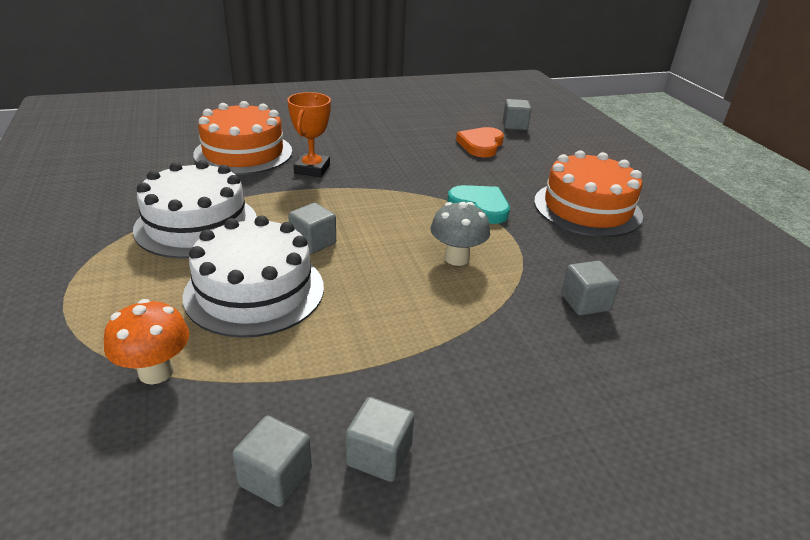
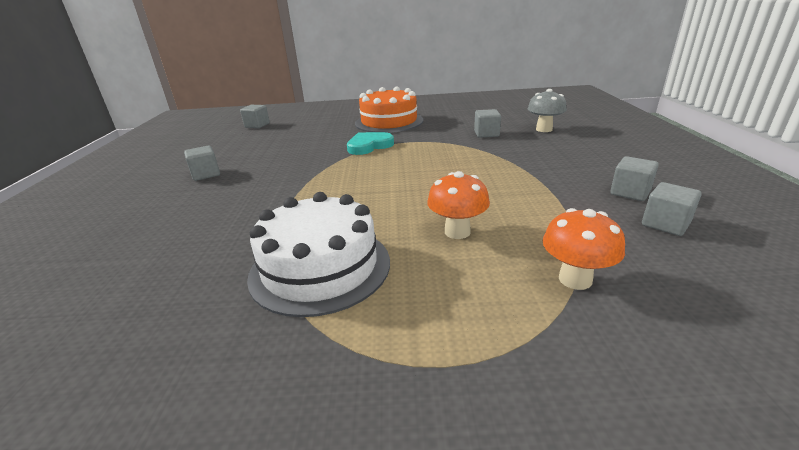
camera: 70 degrees left, 5 degrees down
(243, 153) = (165, 240): orange cake -> none
(254, 291) = (457, 232): white cake -> orange mushroom
(312, 169) = (251, 201): orange trophy -> none
(313, 242) = (389, 205): grey cube -> grey cube (206, 174)
(456, 258) = (432, 158): grey mushroom -> grey mushroom (544, 129)
(481, 145) = (277, 137): orange heart -> none

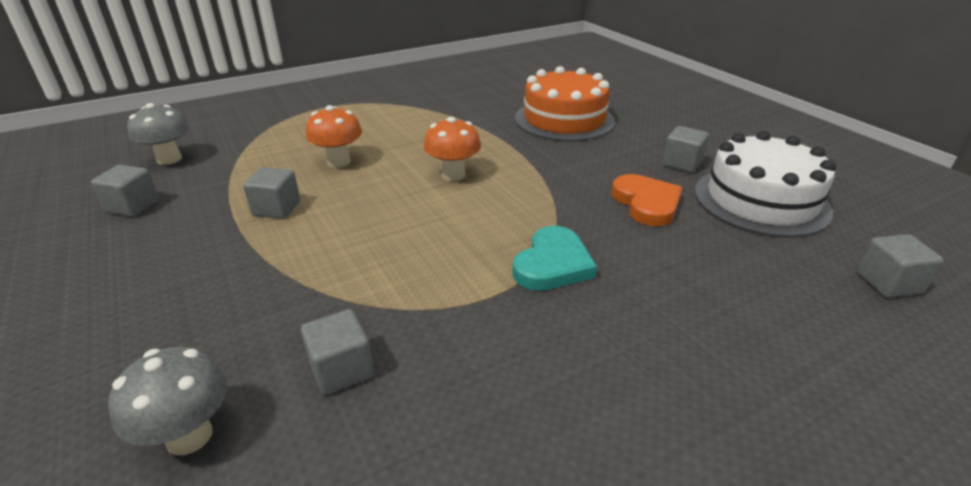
camera: 150 degrees right, 5 degrees up
(278, 159) = (646, 203): none -> orange heart
(320, 267) = (428, 123): white cake -> white cake (761, 200)
(389, 122) = (623, 380): orange cake -> orange cake (564, 119)
(575, 279) = (245, 149): orange mushroom -> orange mushroom (453, 174)
(630, 192) = (134, 243): grey cube -> grey cube (276, 208)
(682, 286) = (169, 159): none -> grey mushroom

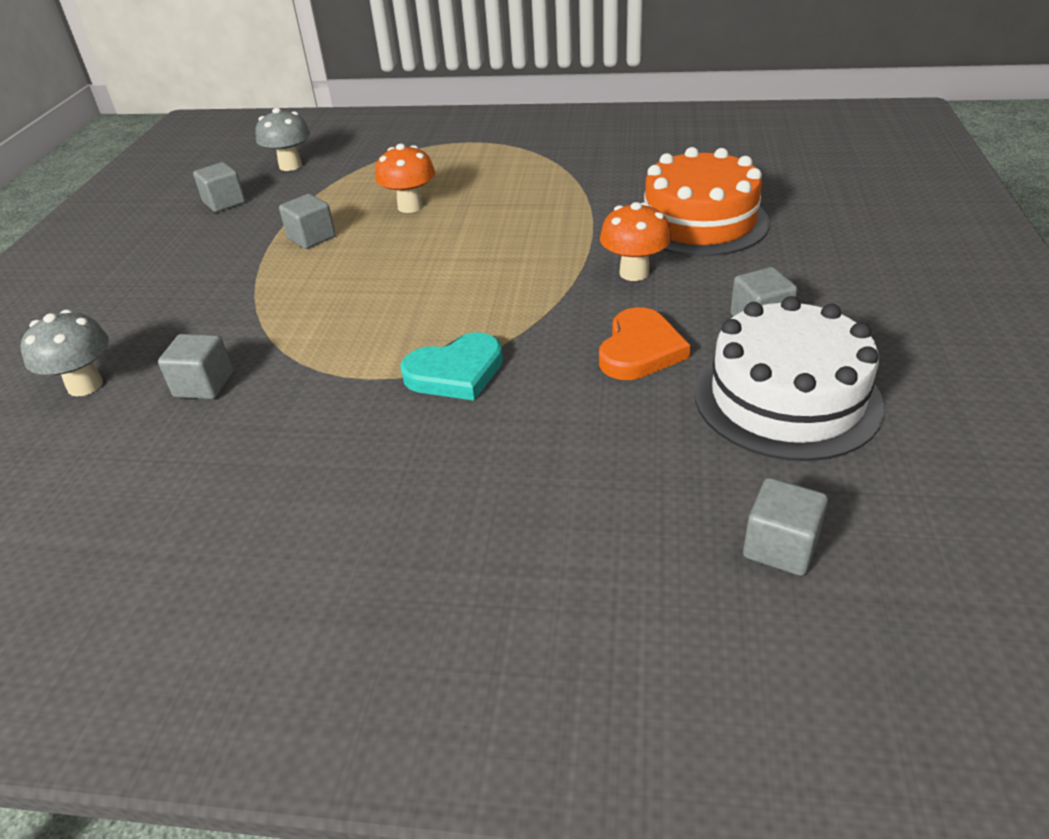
camera: 40 degrees right, 5 degrees up
(453, 174) = (491, 252): orange mushroom -> orange mushroom (634, 273)

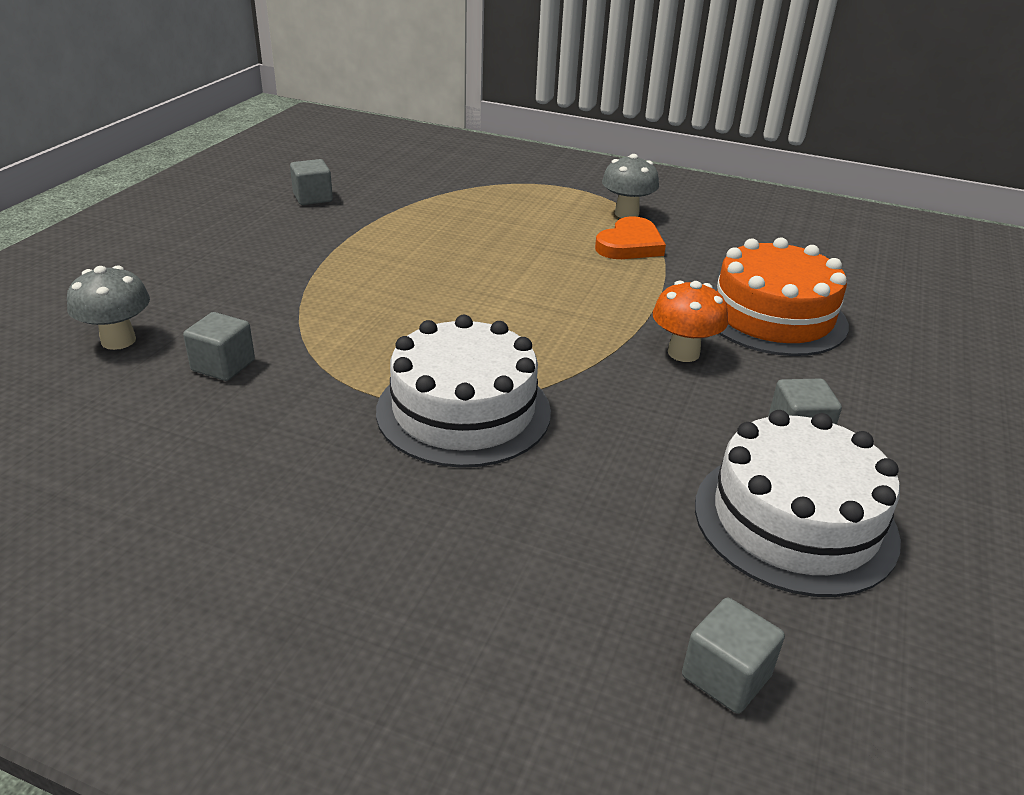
camera: 10 degrees right, 5 degrees down
(290, 166) = (388, 175): grey mushroom -> grey mushroom (626, 214)
(311, 238) = (379, 248): grey cube -> none
(410, 207) = (485, 238): orange mushroom -> none
(455, 372) = (463, 411): turquoise heart -> white cake
(640, 350) = (658, 433): orange heart -> orange heart (630, 245)

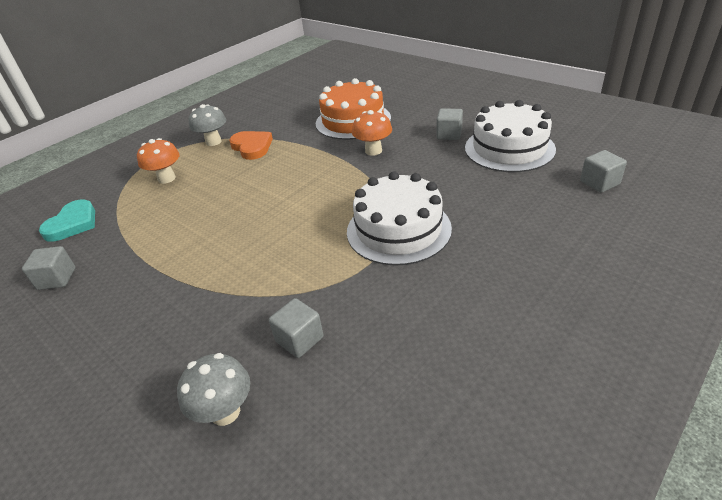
camera: 65 degrees left, 5 degrees up
(407, 178) = (73, 224): none -> turquoise heart
(519, 205) = (166, 178): none -> orange mushroom

